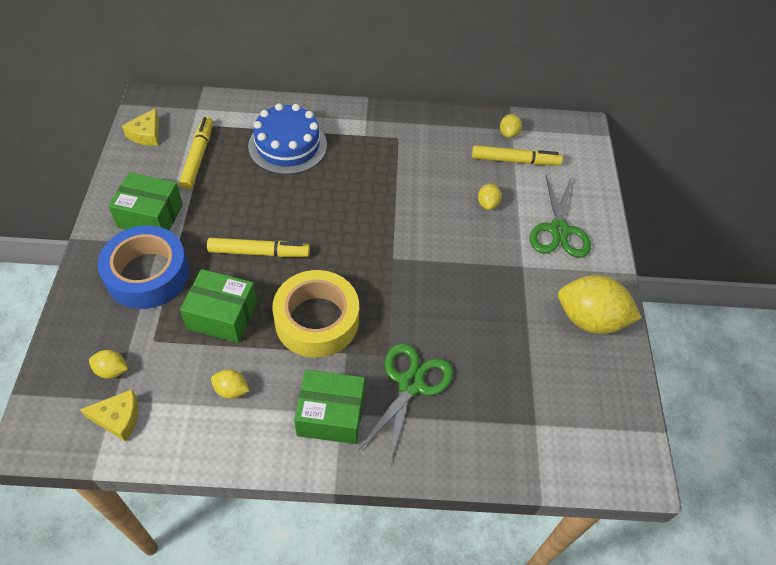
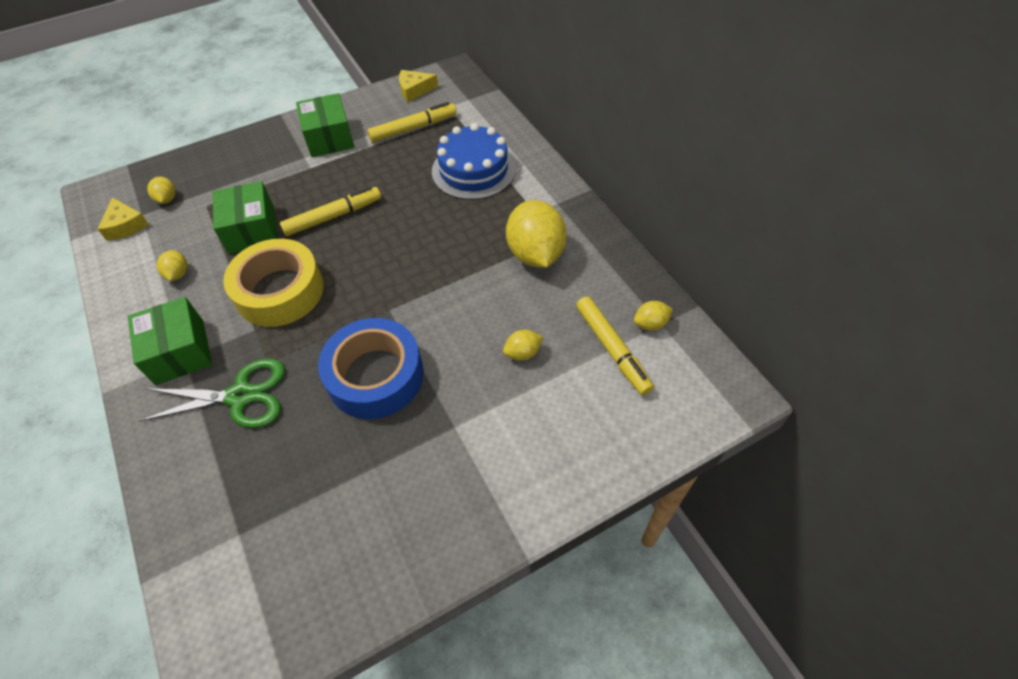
camera: 65 degrees right, 0 degrees up
(147, 274) = (269, 168): blue tape -> blue tape (375, 376)
(259, 252) = (333, 216): yellow marker -> yellow marker turned 90 degrees counterclockwise
(559, 230) = (536, 440): green scissors -> none
(590, 319) = (417, 532): yellow lemon -> yellow lemon (535, 254)

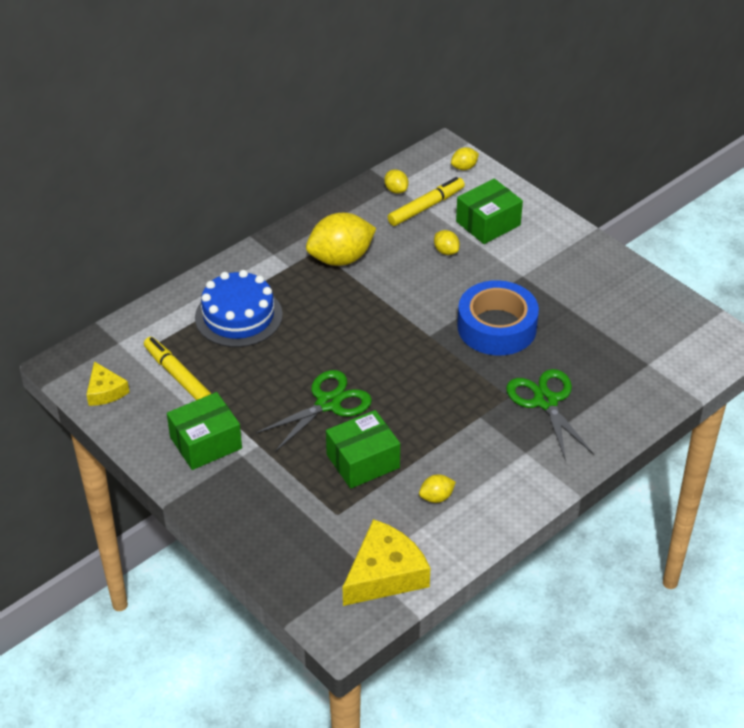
camera: 105 degrees left, 10 degrees down
(125, 225) = (384, 574): yellow cheese -> yellow cheese, size x1.74
(167, 199) = (336, 554): yellow lemon -> yellow lemon (464, 167)
(180, 352) = (520, 458): green box -> green box (488, 223)
(279, 291) = (433, 413): yellow tape -> none
(333, 216) = (328, 403): yellow marker -> green scissors

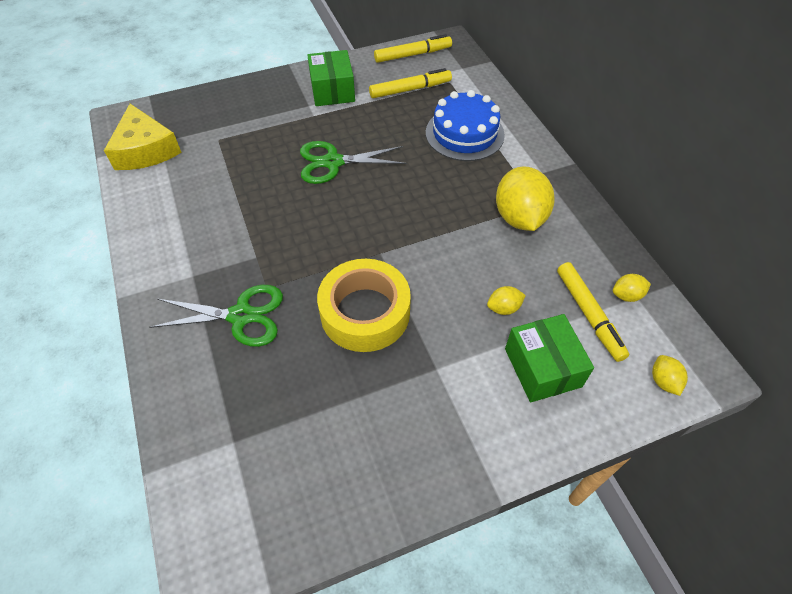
camera: 110 degrees right, 10 degrees up
(105, 391) = (413, 55): yellow cheese -> yellow marker
(328, 403) = (333, 162): green scissors -> green scissors turned 105 degrees clockwise
(363, 461) = (258, 166): green box -> none
(436, 497) = (190, 199): yellow lemon -> none
(497, 327) = (365, 312): blue tape -> yellow tape

